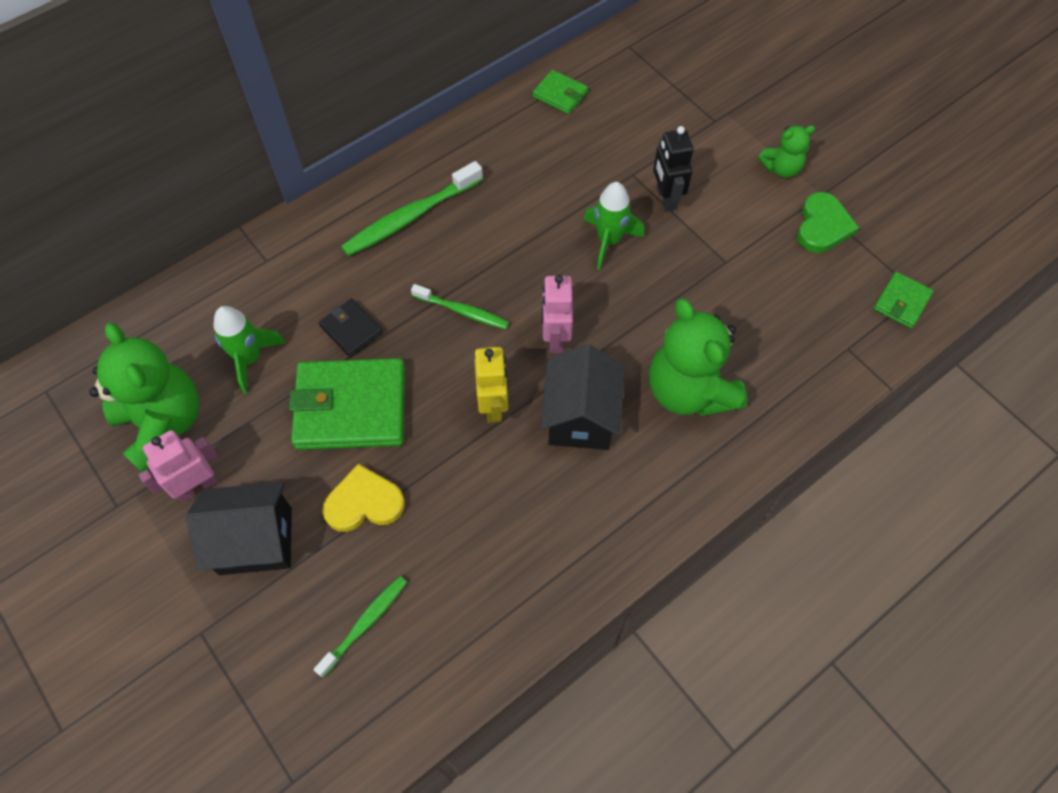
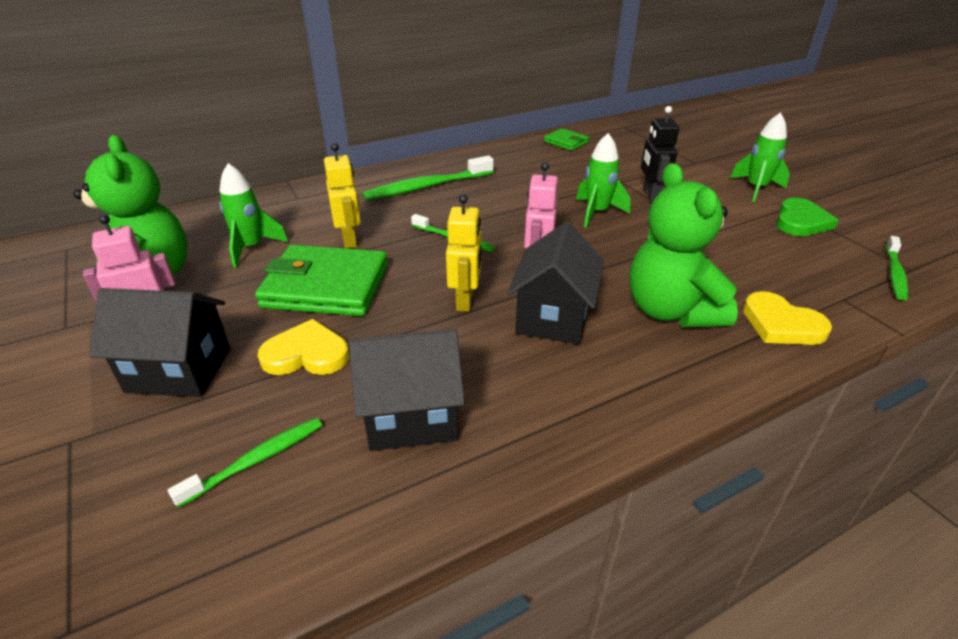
camera: 10 degrees right, 25 degrees down
(351, 329) = (350, 240): black wallet -> yellow robot
(477, 558) = (411, 416): none -> black house
(781, 168) = (756, 188): green teddy bear -> green rocket
(787, 393) = (781, 324): none -> yellow heart
(901, 302) = (894, 273): green wallet -> green toothbrush

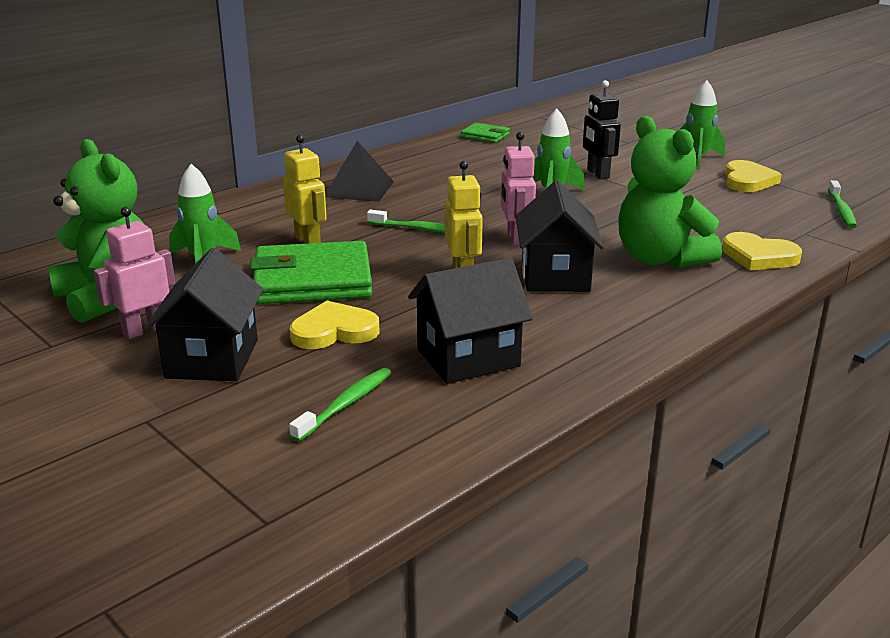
camera: 15 degrees left, 10 degrees down
(179, 370) = (212, 359): black house -> black house turned 75 degrees counterclockwise
(427, 187) = (359, 189): green toothbrush -> black pyramid
(801, 221) = (748, 180): green heart -> yellow heart

